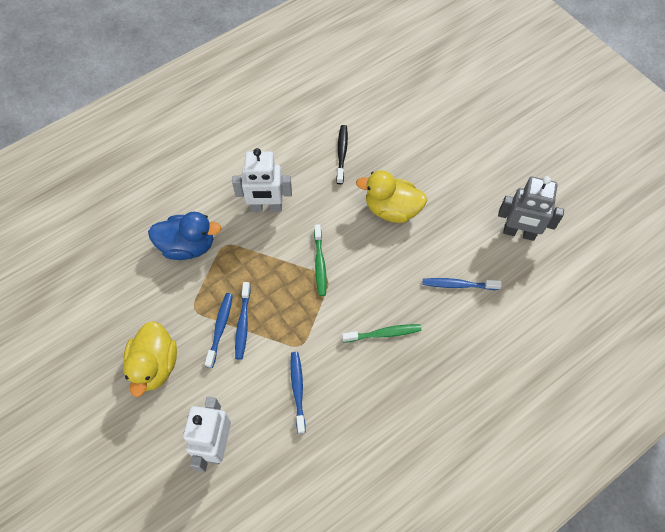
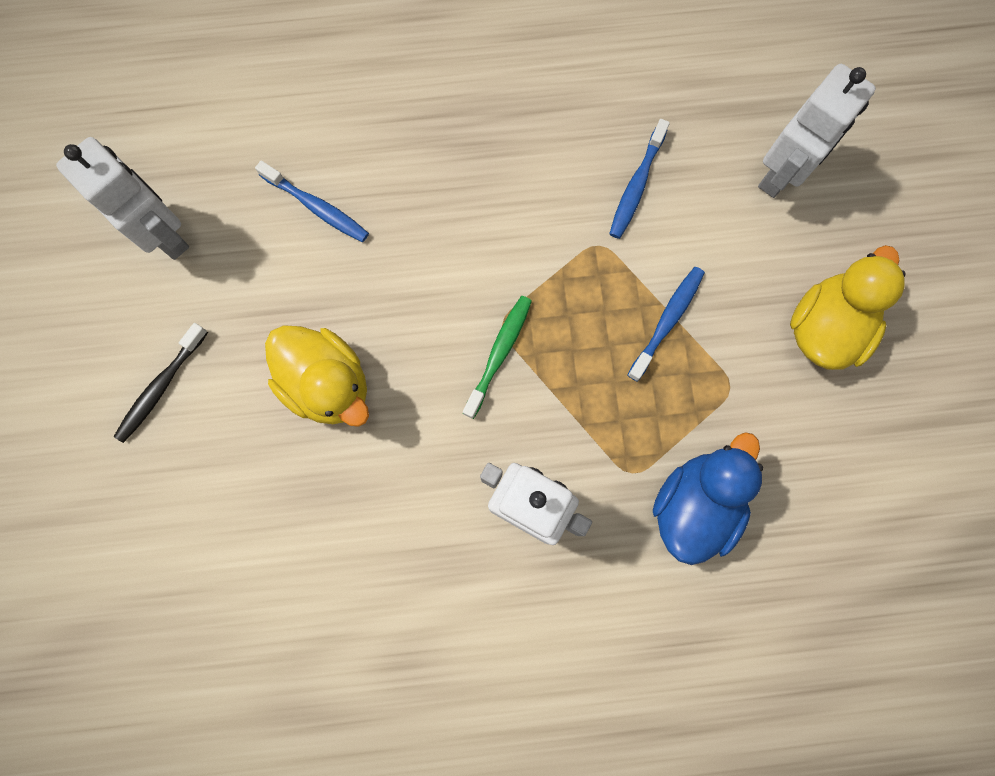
camera: 150 degrees left, 15 degrees up
(188, 246) = (695, 505): blue duck -> blue duck turned 90 degrees clockwise
(220, 328) = (704, 333): blue toothbrush -> none
(342, 153) = (337, 543): black toothbrush -> black toothbrush (161, 387)
(383, 333) = (471, 197): green toothbrush -> none
(519, 233) = (165, 235): grey robot -> white robot

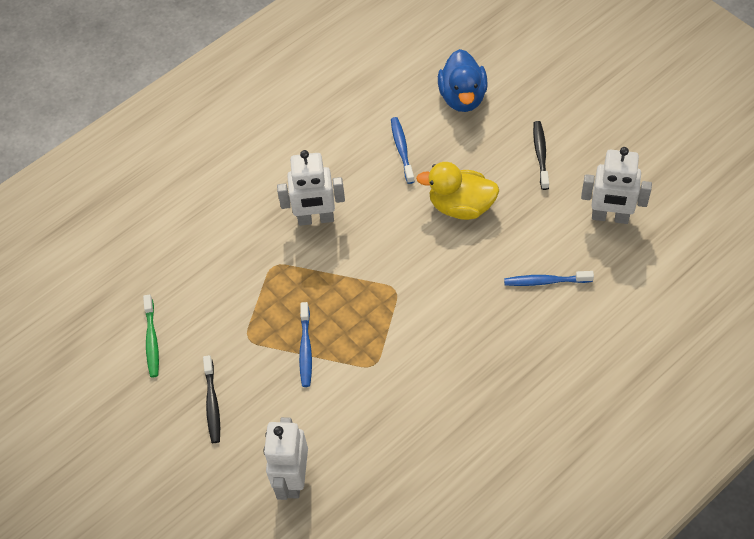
camera: 150 degrees right, 20 degrees down
(499, 354) = (385, 275): green toothbrush -> green toothbrush (152, 340)
(636, 186) = (376, 412): blue toothbrush -> blue toothbrush (402, 149)
(695, 505) = (231, 271): blue duck -> blue duck (462, 97)
(825, 328) = (212, 403): yellow duck -> black toothbrush

